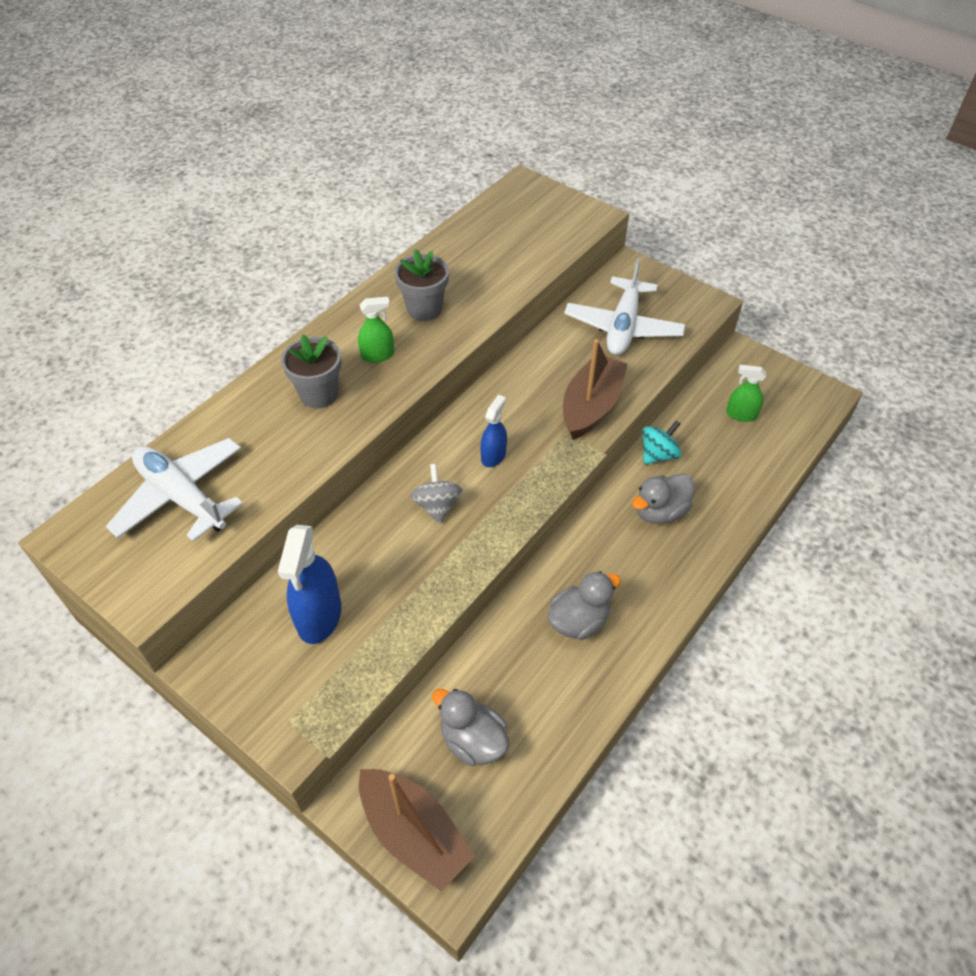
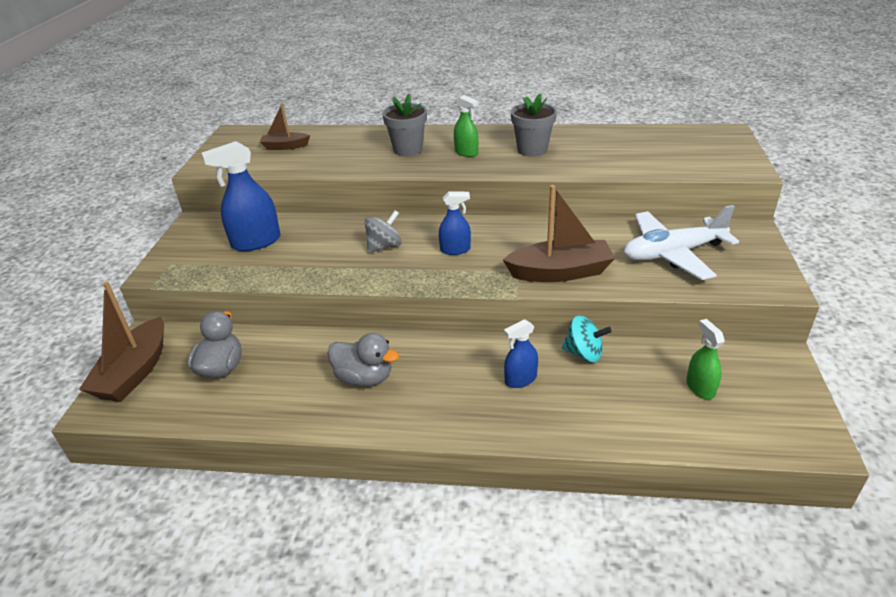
camera: 60 degrees right, 15 degrees down
(181, 497) = (285, 146): white plane -> brown boat
(660, 511) = (520, 379): grey duck -> blue spray bottle

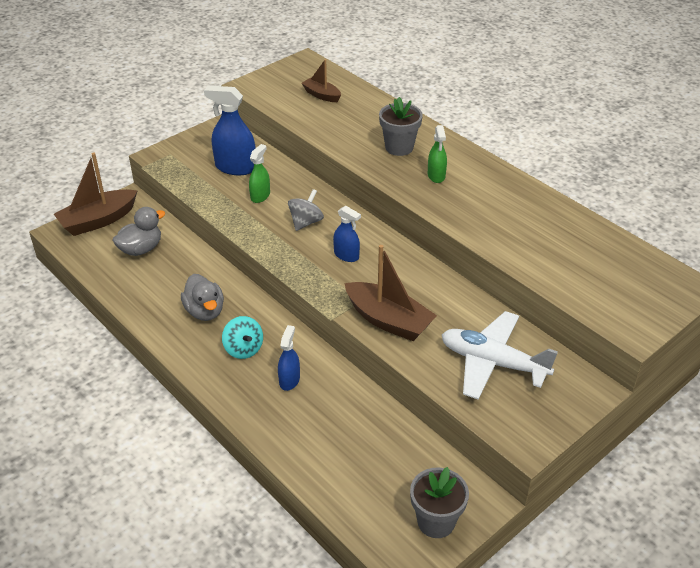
camera: 40 degrees right, 5 degrees up
(384, 246) = (306, 222): grey spinning top -> grey spinning top turned 60 degrees counterclockwise
(520, 379) = (289, 380): blue spray bottle -> blue spray bottle turned 90 degrees clockwise
(532, 150) = (489, 203): grey flower pot -> grey flower pot (436, 521)
(584, 353) = (353, 393): turquoise spinning top -> turquoise spinning top (243, 349)
(700, 387) = (392, 473): green spray bottle -> green spray bottle (260, 196)

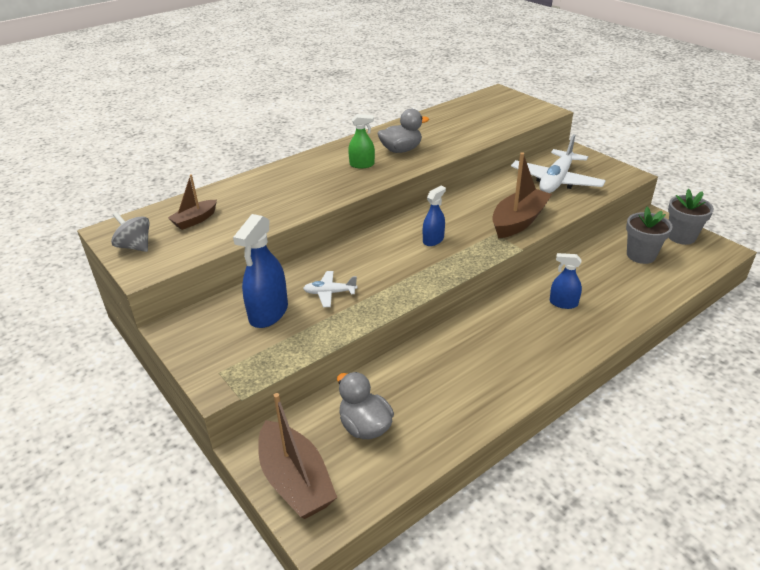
camera: 85 degrees left, 5 degrees down
(205, 311) = (477, 362): grey duck -> grey duck (401, 150)
(243, 349) = (528, 332): turquoise spinning top -> none
(260, 196) = (329, 293): green spray bottle -> white plane
(306, 222) = (380, 263): grey spinning top -> grey spinning top (135, 246)
(399, 147) = (312, 180): grey flower pot -> grey flower pot (641, 255)

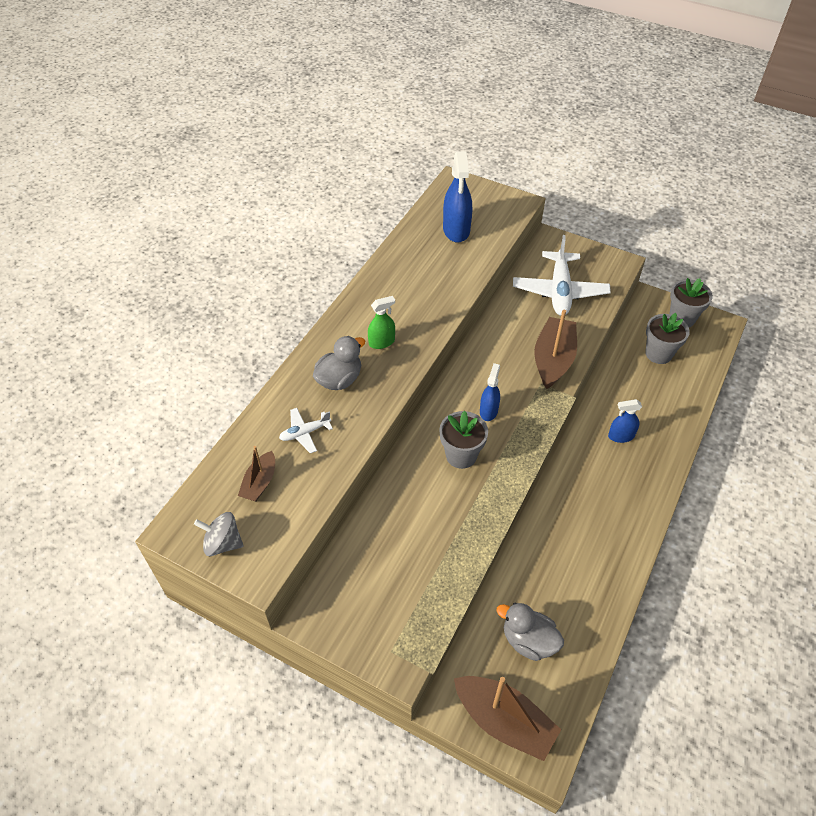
camera: 25 degrees left, 15 degrees up
(268, 313) = (390, 562): blue spray bottle -> blue spray bottle (456, 230)
(329, 293) = (432, 515): white plane -> white plane (305, 433)
(386, 262) = (461, 455): none -> grey flower pot
(401, 150) = (408, 307): grey duck -> grey duck (339, 379)

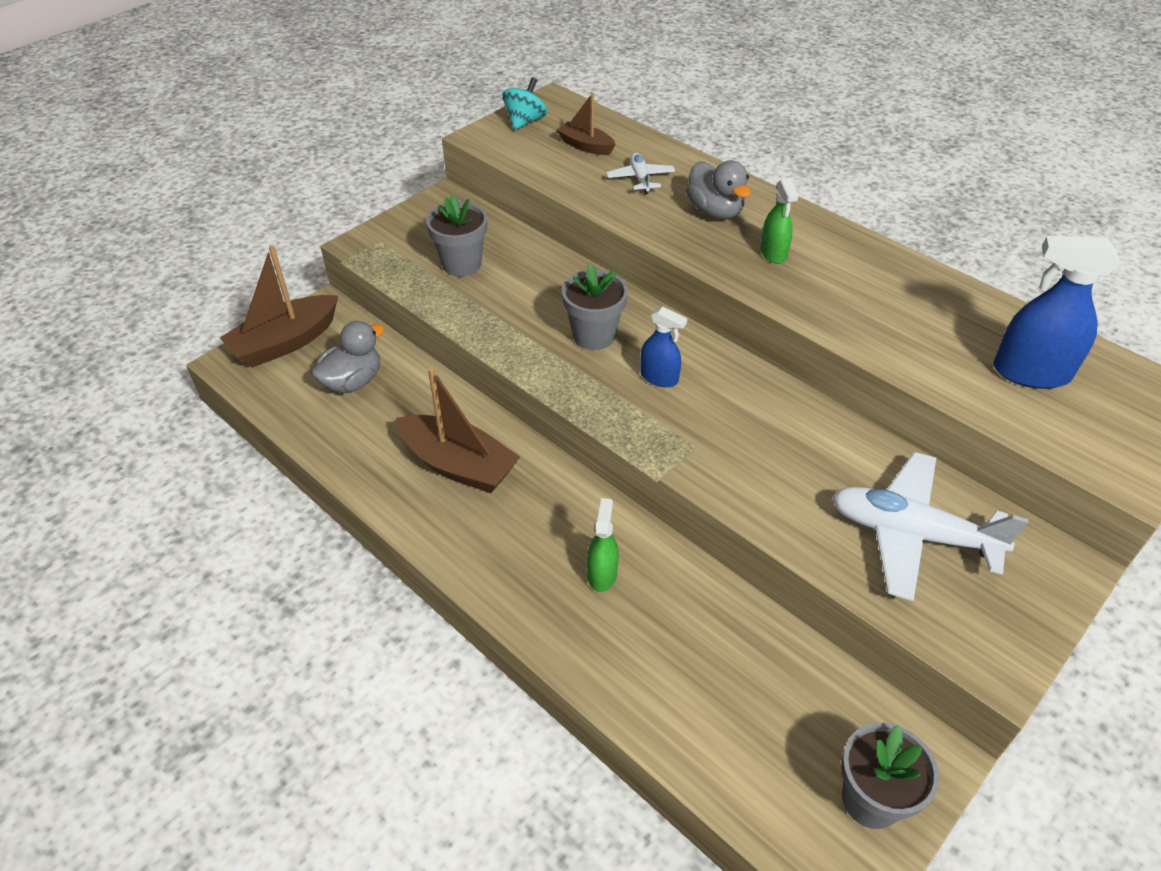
camera: 105 degrees right, 5 degrees down
(223, 543) = (525, 121): grey spinning top -> turquoise spinning top
(553, 360) = (742, 476): brown boat -> brown boat (458, 465)
(621, 436) = (602, 574): blue spray bottle -> green spray bottle
(658, 354) = (774, 708): grey flower pot -> grey flower pot (461, 264)

